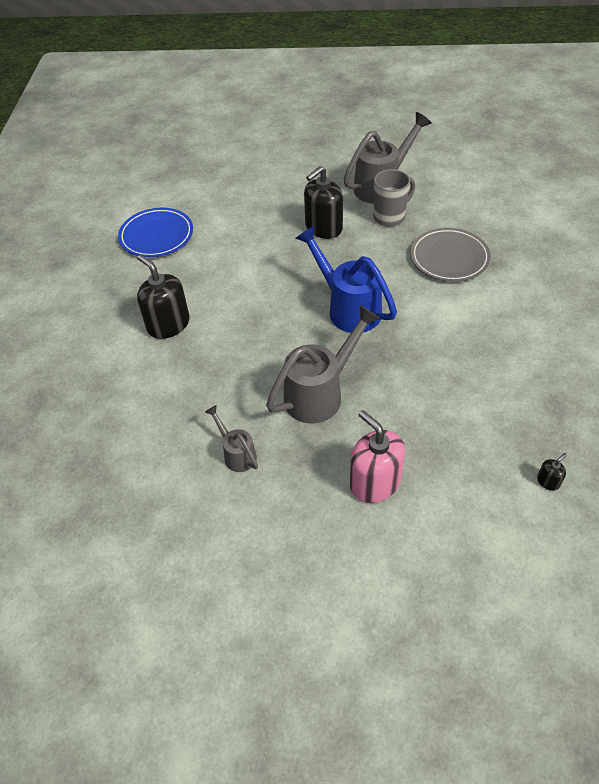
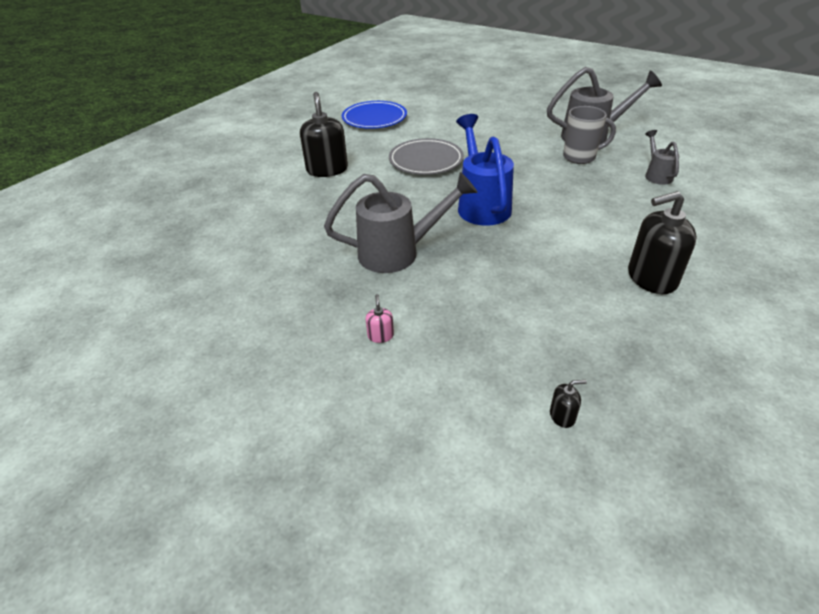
camera: 30 degrees right, 10 degrees down
(236, 453) = (288, 266): grey watering can -> grey watering can (656, 175)
(323, 228) = (512, 148): black soap dispenser -> black soap dispenser (651, 278)
(375, 482) = (380, 335): pink soap dispenser -> pink soap dispenser, size x0.43
(449, 258) = (613, 200): grey plate -> grey plate (426, 161)

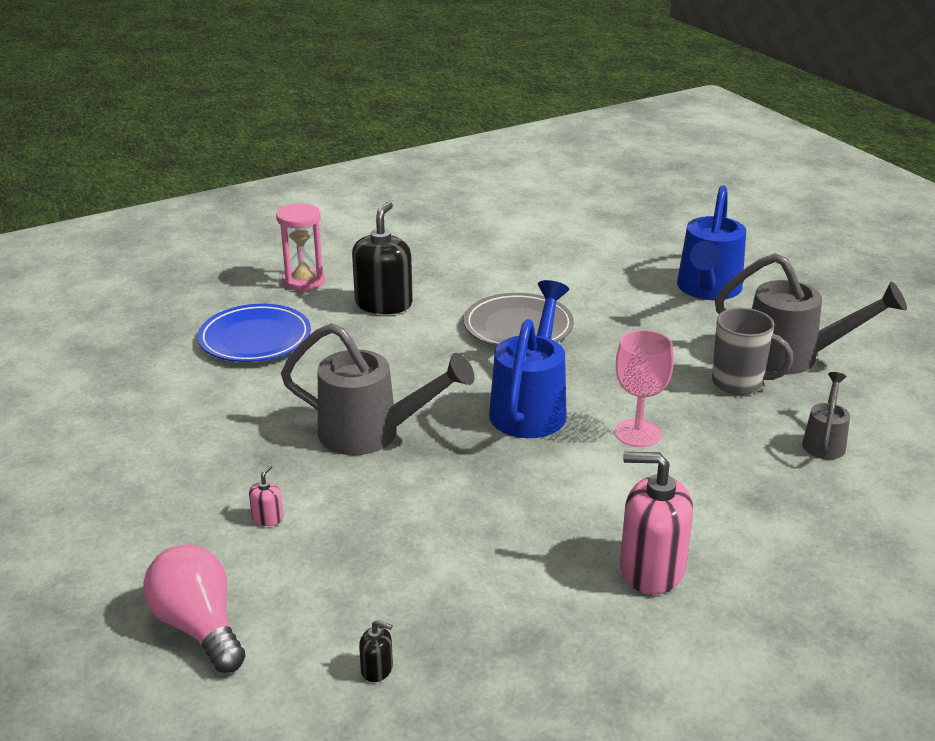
camera: 25 degrees right, 10 degrees down
(259, 170) = (304, 281): none -> pink hourglass
(374, 119) = (507, 248): blue plate -> blue plate (255, 339)
(405, 440) = (199, 627): none -> pink light bulb
(511, 113) = (707, 290): none -> blue watering can
(557, 201) = (637, 433): none -> pink goblet
(651, 278) = (651, 569): black soap dispenser -> pink soap dispenser

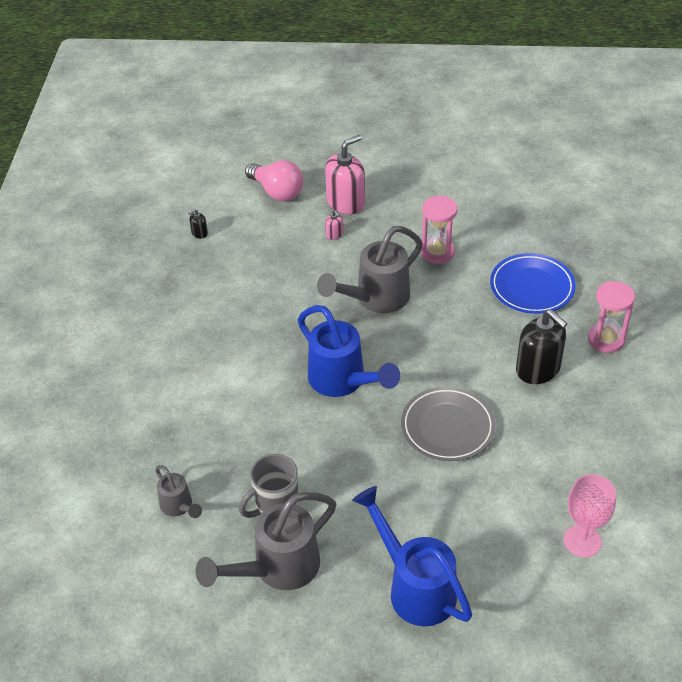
camera: 125 degrees right, 15 degrees up
(199, 627) = (277, 192): pink light bulb -> pink light bulb turned 45 degrees clockwise
(240, 419) = (437, 252): none -> pink hourglass
(637, 433) = (272, 417): pink goblet -> pink goblet (582, 541)
(651, 569) = (163, 352): pink soap dispenser -> pink soap dispenser (346, 202)

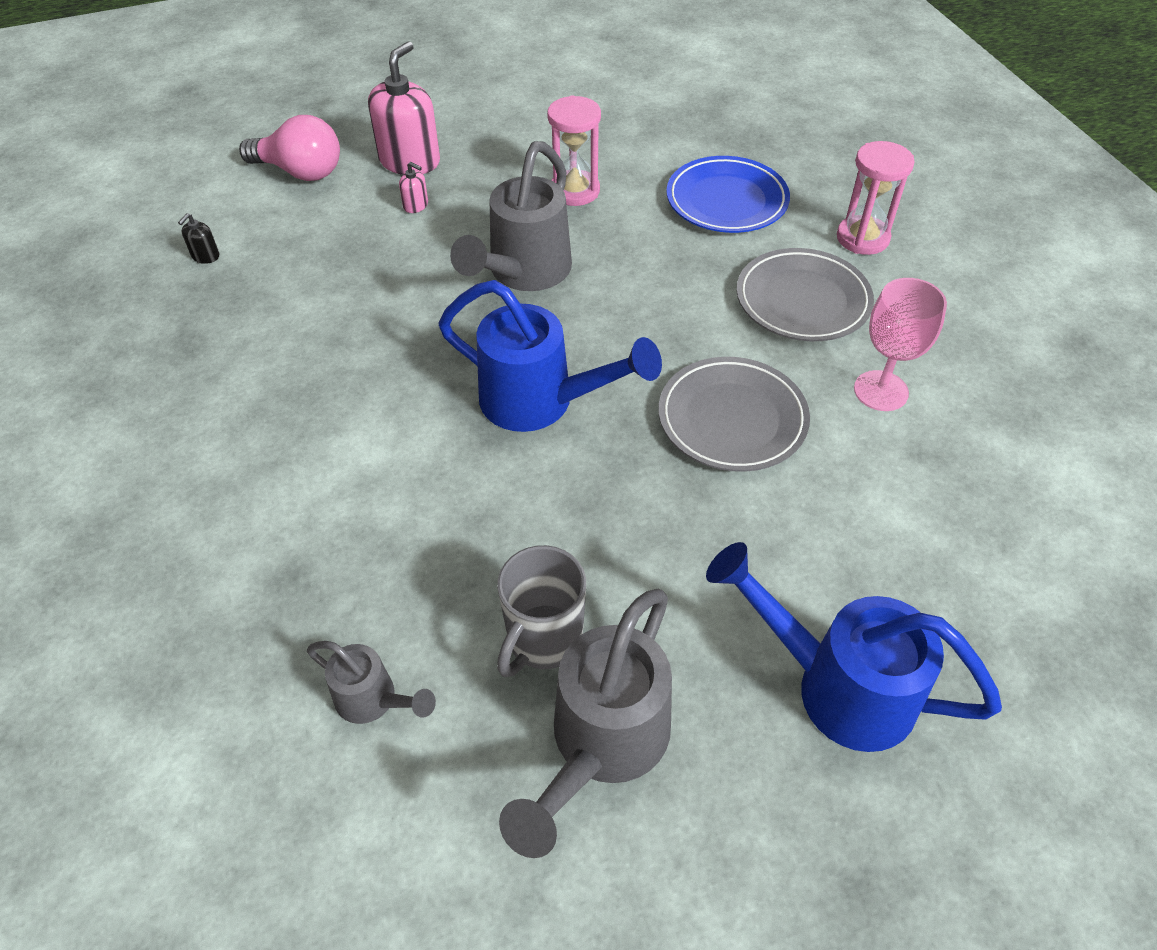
camera: 25 degrees left, 5 degrees up
(538, 369) = (802, 300): black soap dispenser -> grey plate
(582, 541) = (1020, 518): pink goblet -> pink goblet (881, 391)

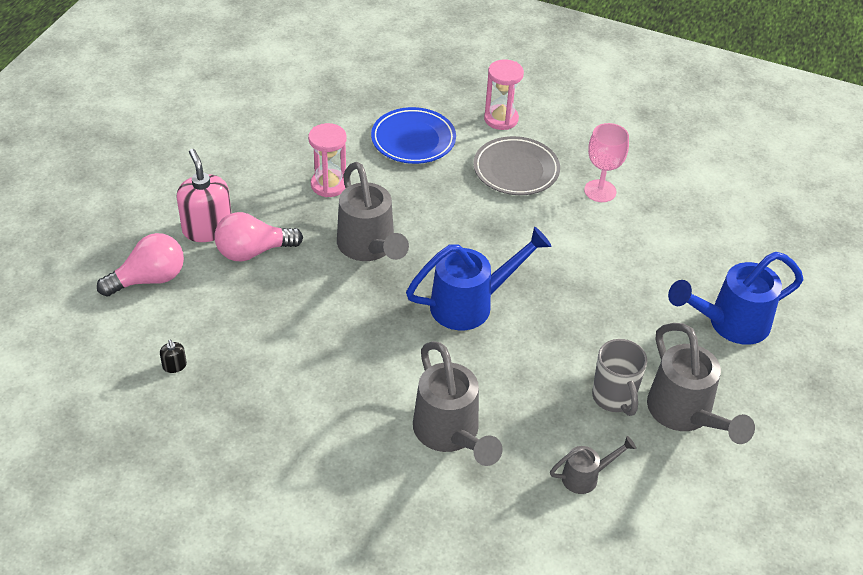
camera: 50 degrees left, 5 degrees down
(315, 518) = (450, 435): none -> grey watering can
(416, 205) = (253, 251): pink soap dispenser -> pink light bulb
(732, 419) = (560, 248): grey plate -> none

